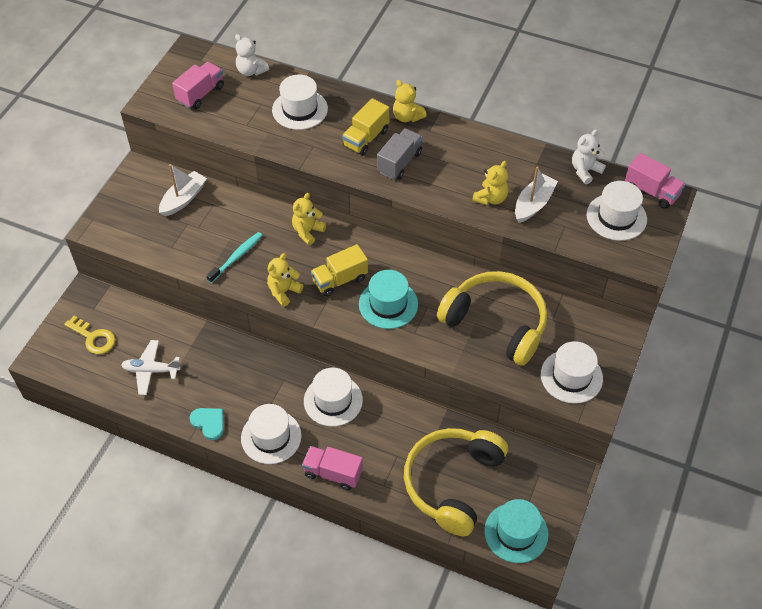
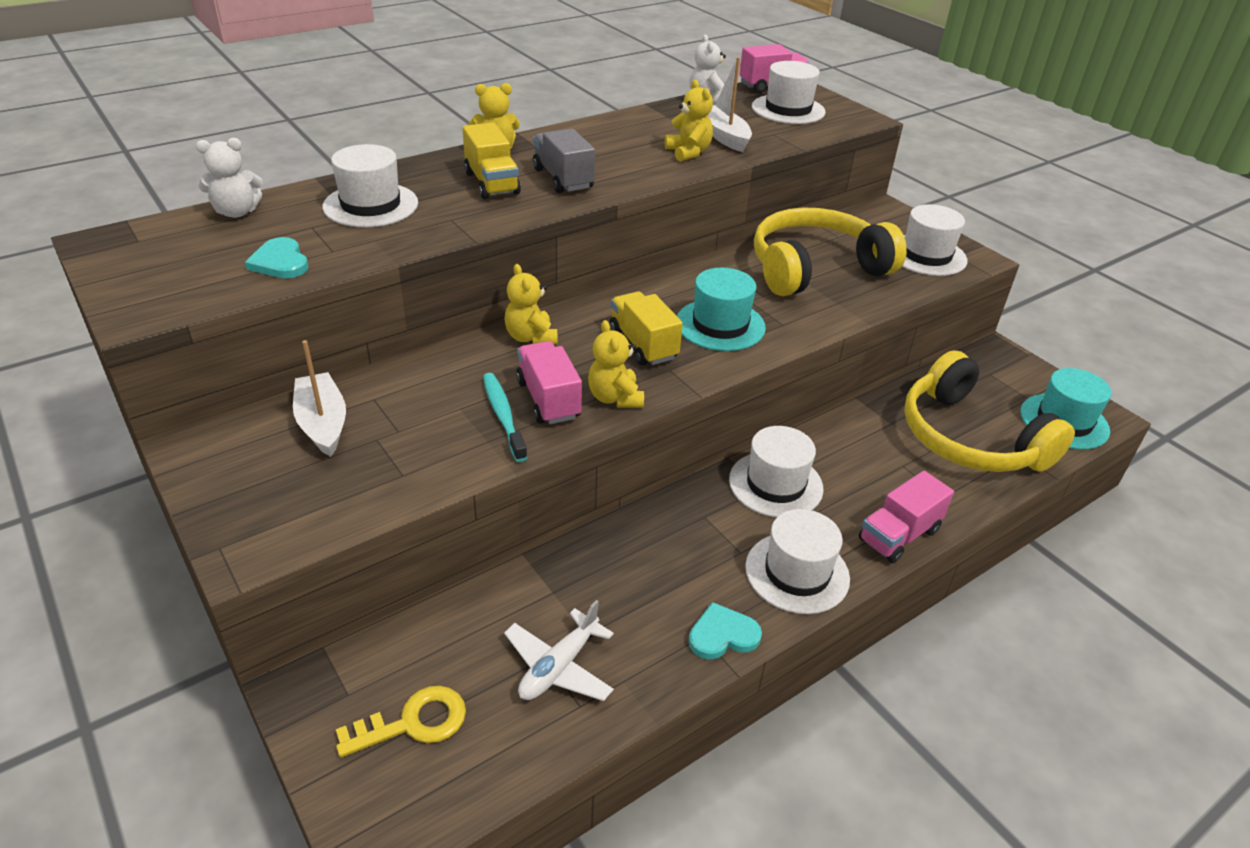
camera: 60 degrees left, 15 degrees down
(200, 94) = (205, 264): pink truck -> pink truck (548, 399)
(222, 115) = (280, 262): none -> turquoise heart
(340, 280) = (643, 345): yellow truck -> yellow truck turned 150 degrees clockwise

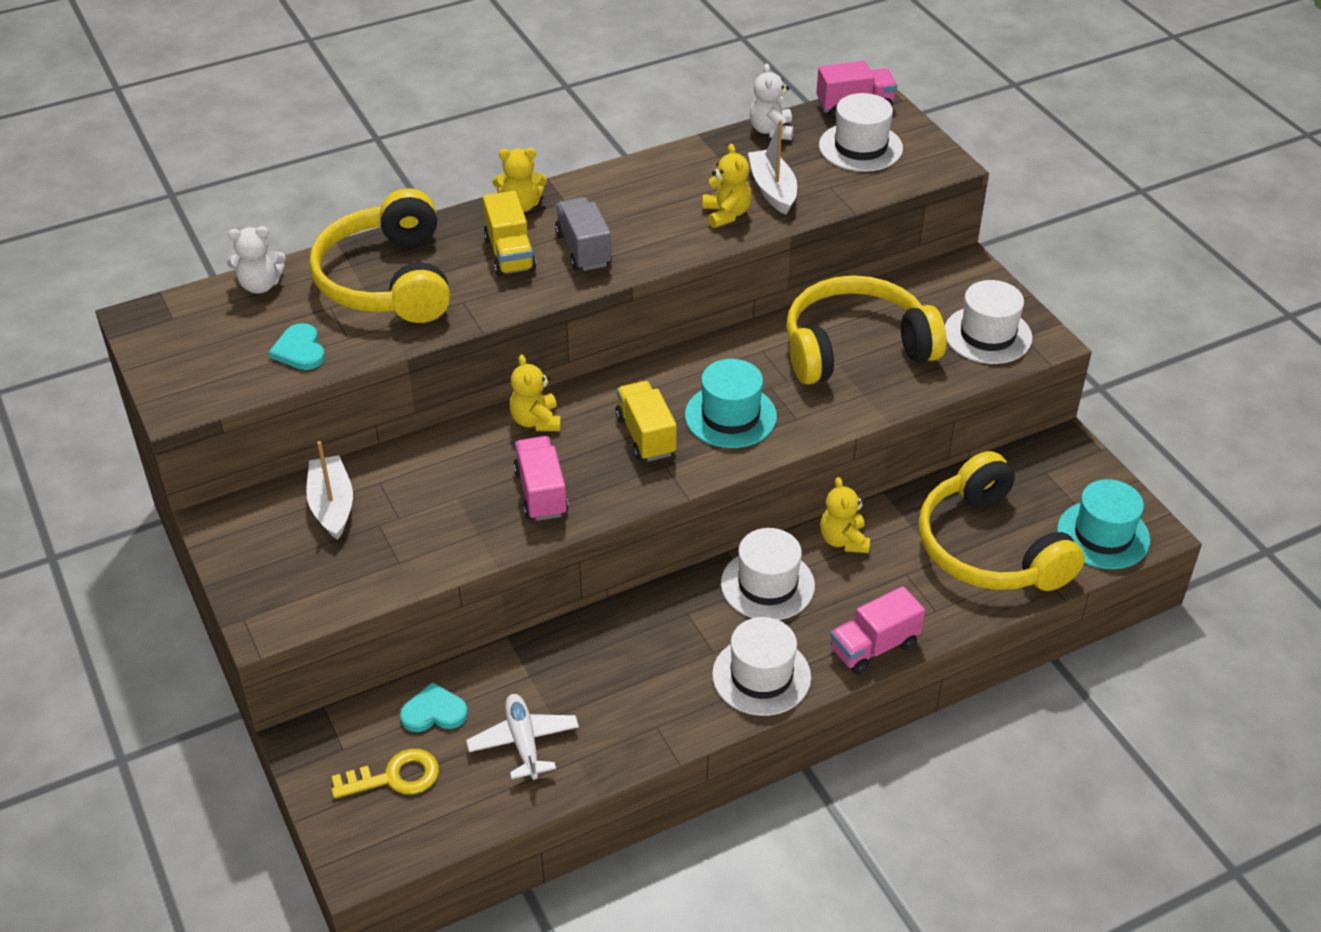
camera: 10 degrees right, 5 degrees up
(371, 205) = (387, 280): white hat -> yellow headphones
(503, 416) = (496, 508): turquoise toothbrush -> none
(559, 667) = (523, 742): white plane -> white plane turned 120 degrees clockwise
(615, 398) = (604, 495): yellow teddy bear -> yellow teddy bear (843, 540)
(722, 635) = (675, 727): turquoise heart -> turquoise heart (434, 712)

